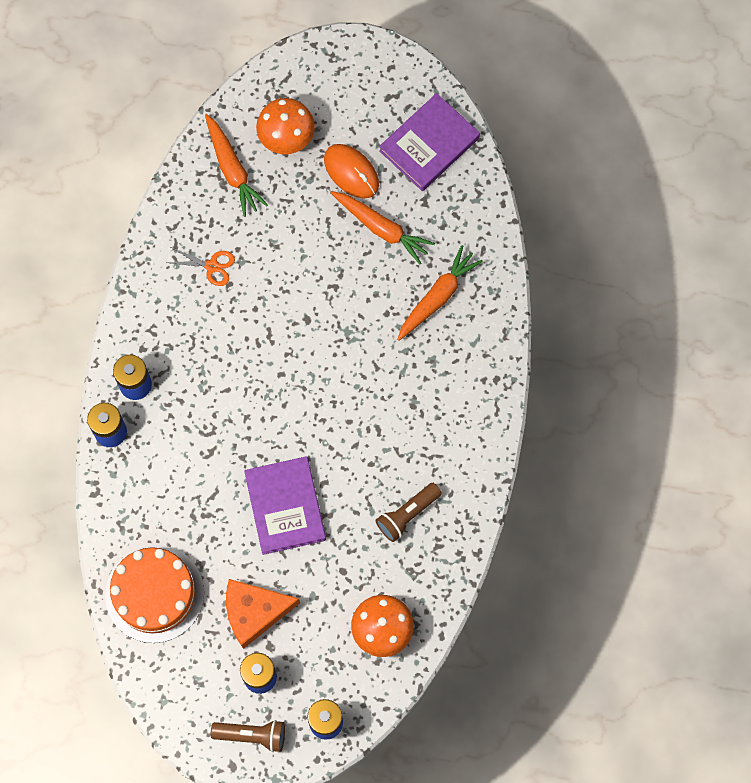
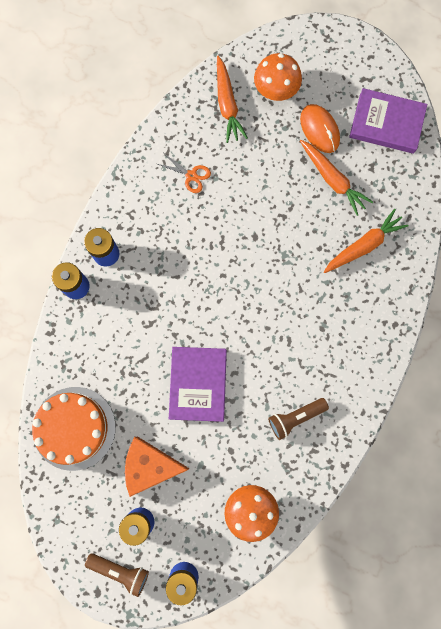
camera: 15 degrees right, 5 degrees up
(429, 144) = (386, 123): purple book -> purple book turned 45 degrees clockwise

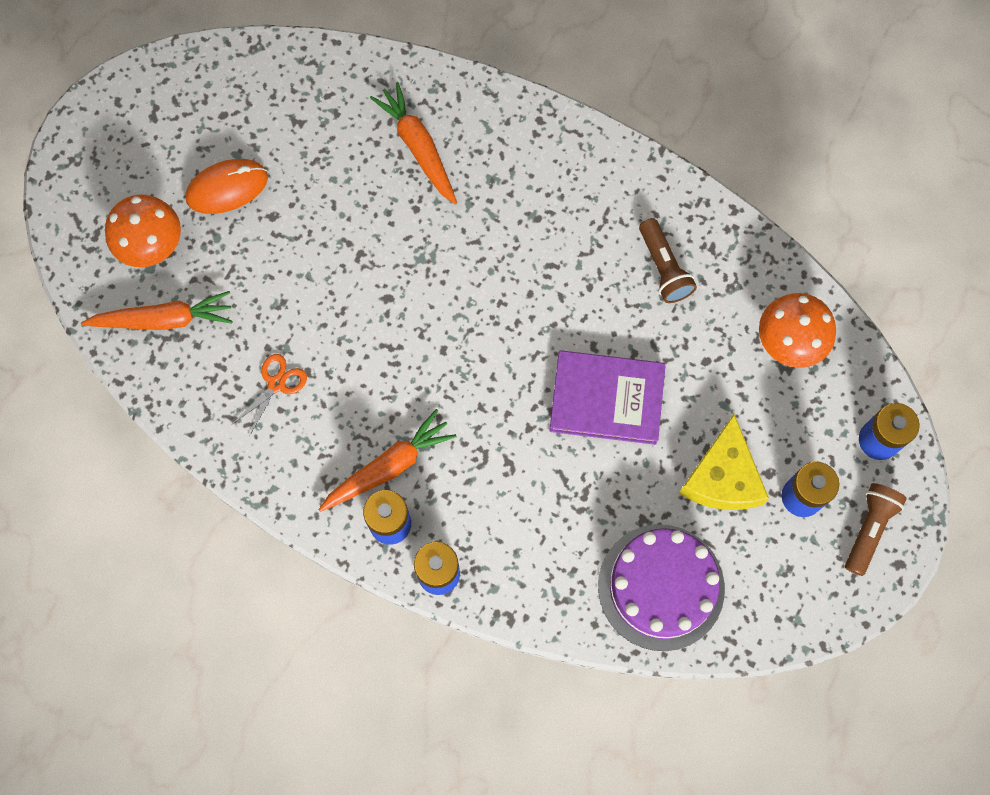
camera: 85 degrees left, 5 degrees down
(74, 428) = (661, 587): orange cake -> purple cake
(150, 465) = (722, 477): orange cheese -> yellow cheese
(332, 180) = (311, 179): orange carrot -> orange carrot (389, 467)
(386, 123) = (231, 93): purple book -> none

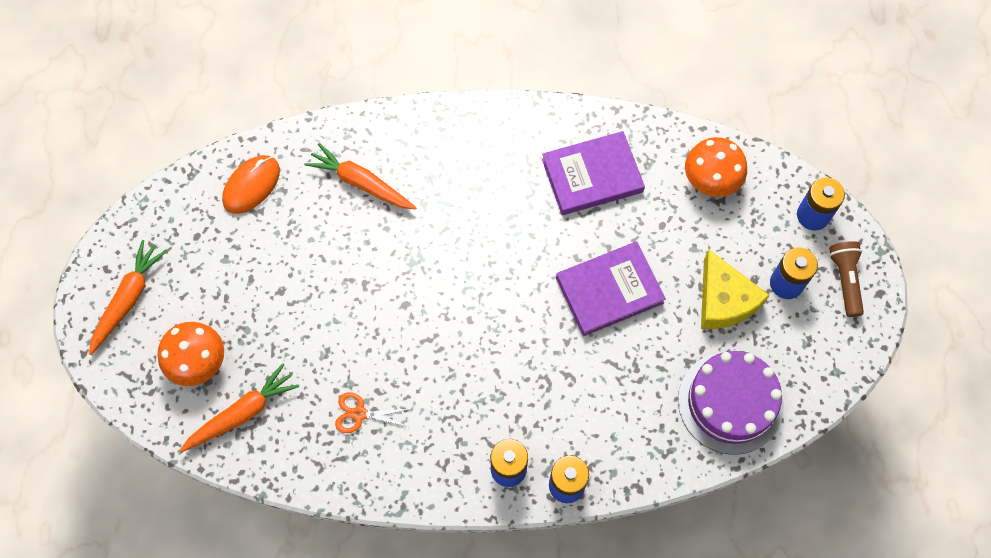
camera: 30 degrees left, 5 degrees down
(227, 188) = (232, 288): orange mouse -> orange mouse (251, 185)
(276, 384) = (359, 414): orange scissors -> orange scissors turned 90 degrees counterclockwise
(389, 467) = (481, 427): orange carrot -> orange carrot (128, 299)
(664, 268) = (592, 176): brown flashlight -> purple book

